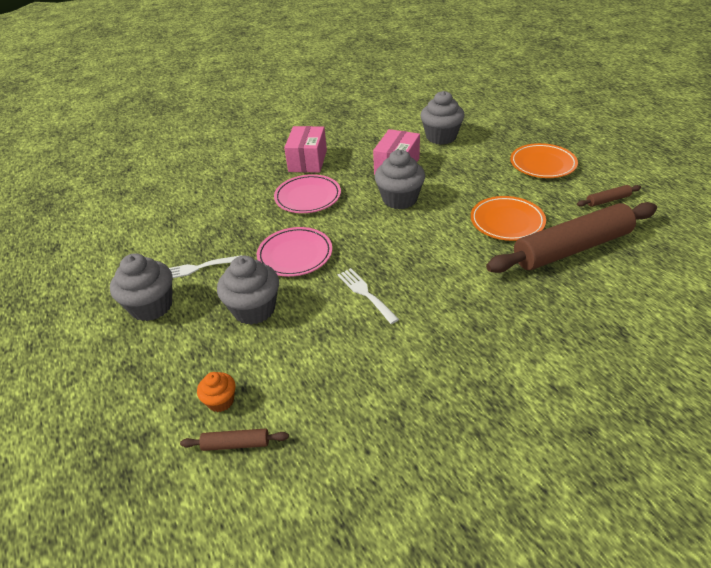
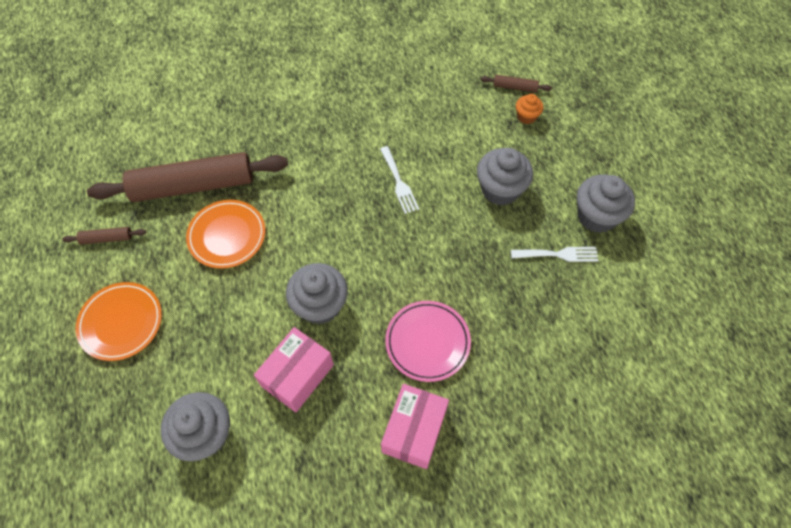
camera: 170 degrees left, 20 degrees up
(295, 255) = (456, 247): pink plate -> none

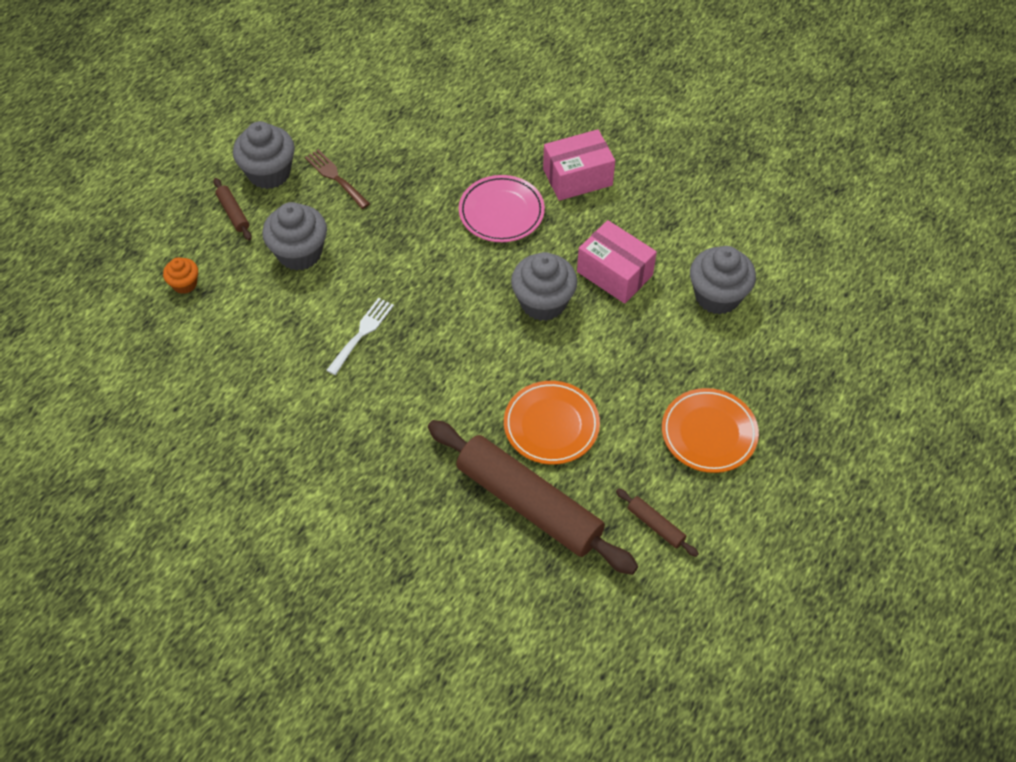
camera: 130 degrees left, 5 degrees down
(297, 375) = (614, 273): pink box -> pink box turned 45 degrees clockwise
(515, 87) = (148, 316): brown rolling pin -> brown rolling pin (233, 213)
(558, 254) = (335, 177): white fork -> brown fork

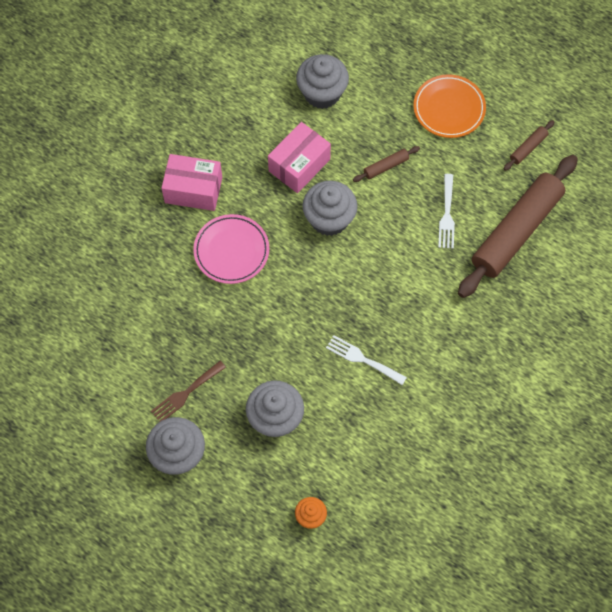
camera: 90 degrees left, 10 degrees up
(233, 213) = (227, 482): brown rolling pin -> brown rolling pin (386, 167)
(551, 425) = (447, 215): orange plate -> white fork
(577, 177) = (193, 190): pink box -> pink box turned 60 degrees counterclockwise

